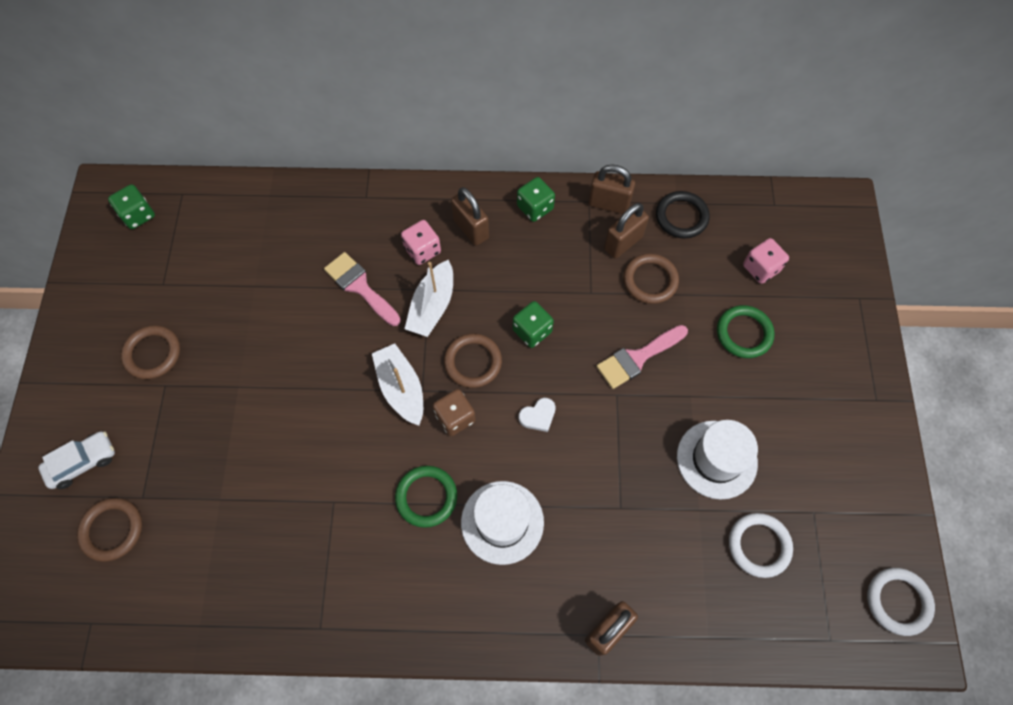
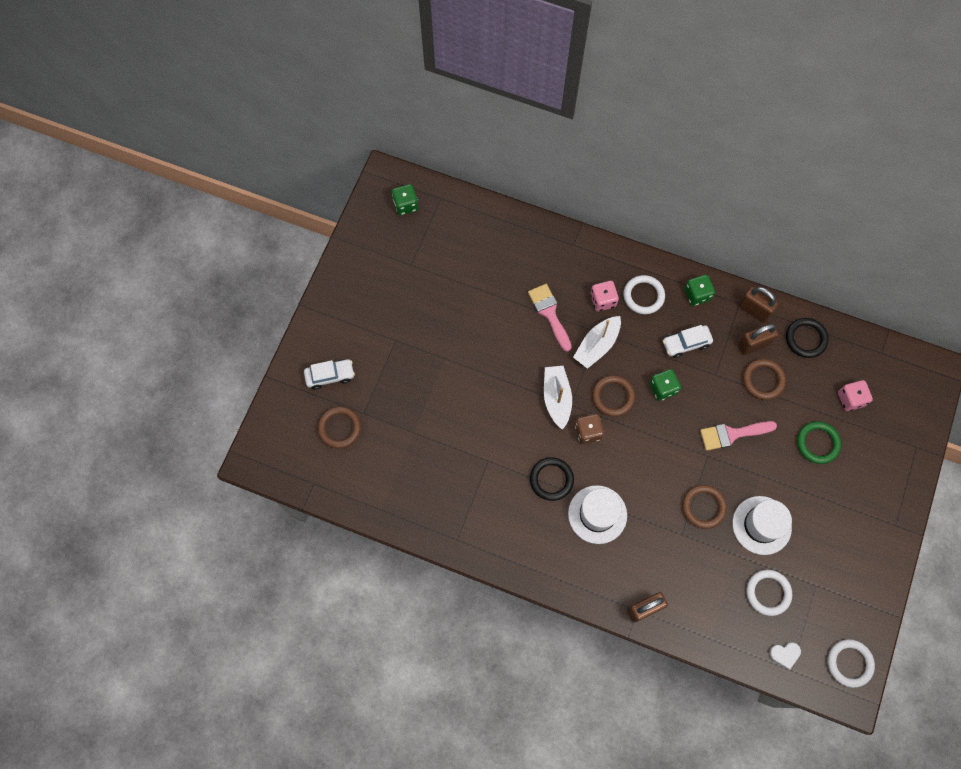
camera: 20 degrees right, 5 degrees up
(152, 354) = (392, 314): brown ring -> brown ring (703, 507)
(426, 497) = (551, 479): green ring -> black ring
(471, 229) = (643, 296): brown padlock -> white ring
(538, 416) = (646, 451): white heart -> white heart (784, 654)
(542, 268) = (686, 343): none -> white car

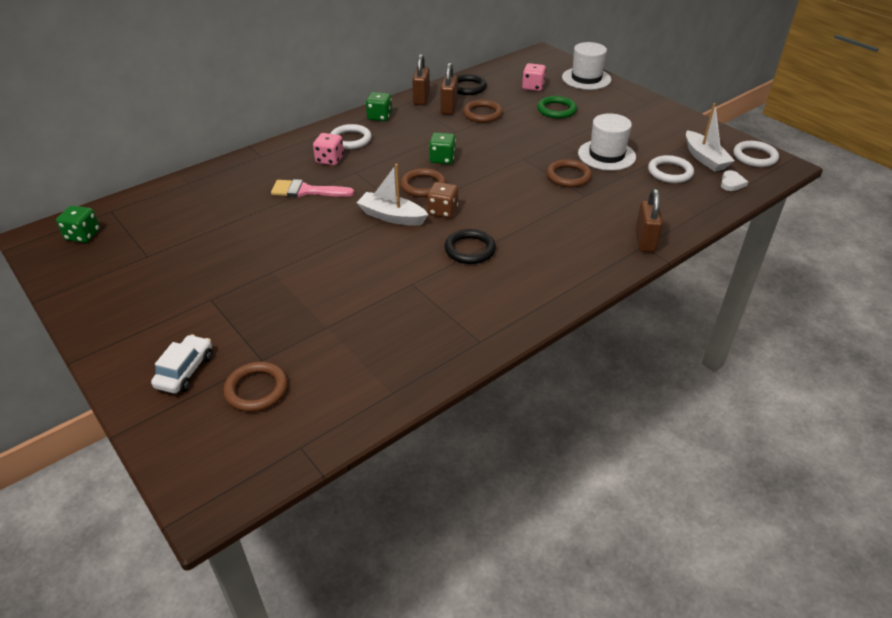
camera: 60 degrees left, 30 degrees down
(597, 345) = (366, 177): white boat -> white boat (704, 158)
(597, 514) = (529, 235): white hat -> white hat (586, 78)
(686, 343) = (415, 135): white car -> none
(732, 434) = (515, 141): pink brush -> none
(754, 310) = (421, 99): brown padlock -> brown padlock turned 60 degrees counterclockwise

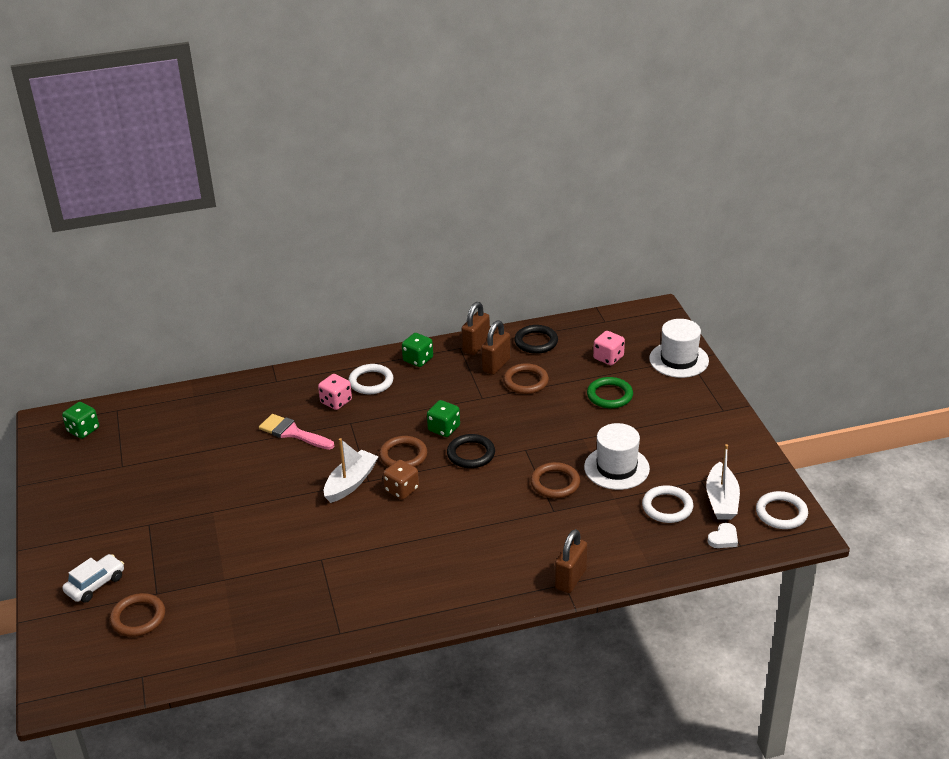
camera: 25 degrees right, 5 degrees down
(392, 216) = (351, 483): white boat -> white boat turned 75 degrees clockwise
(470, 249) = (396, 539): black ring -> black ring (471, 454)

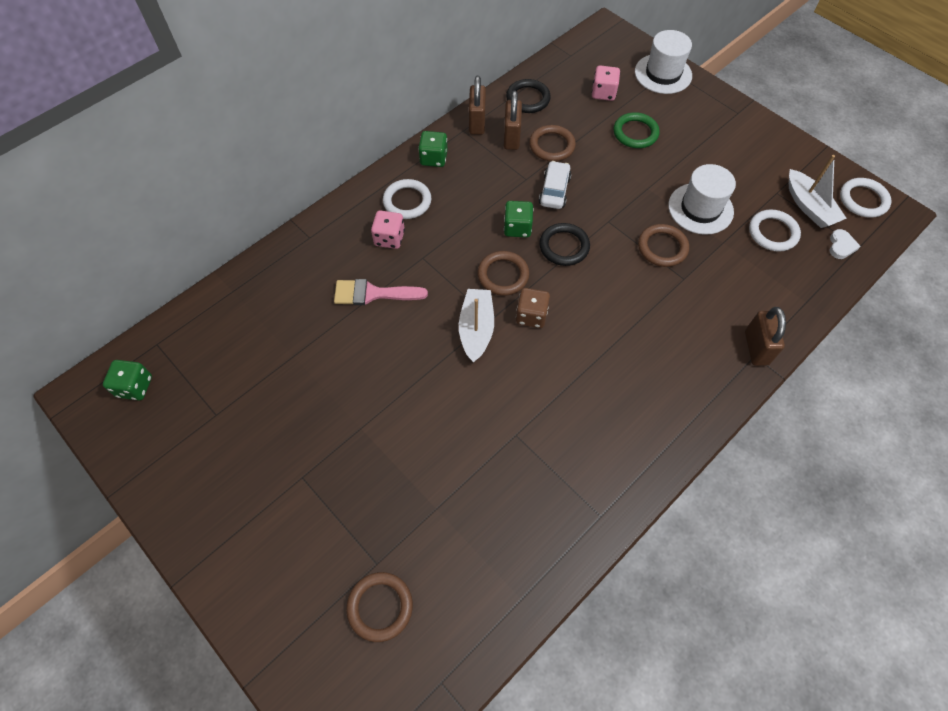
camera: 30 degrees left, 25 degrees up
(95, 584) = (299, 587): white car -> white car (554, 191)

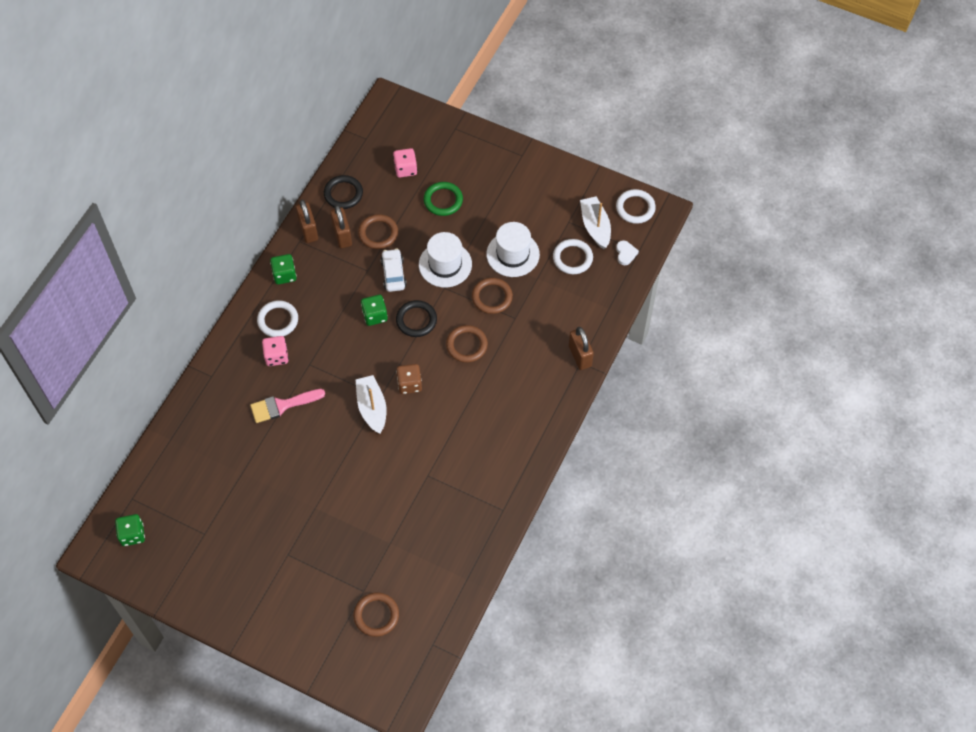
camera: 20 degrees left, 0 degrees up
(503, 275) = (377, 359): brown ring -> brown ring (466, 345)
(663, 74) = (450, 134): white hat -> white hat (445, 264)
(809, 206) = (595, 227): white boat -> white boat turned 150 degrees counterclockwise

